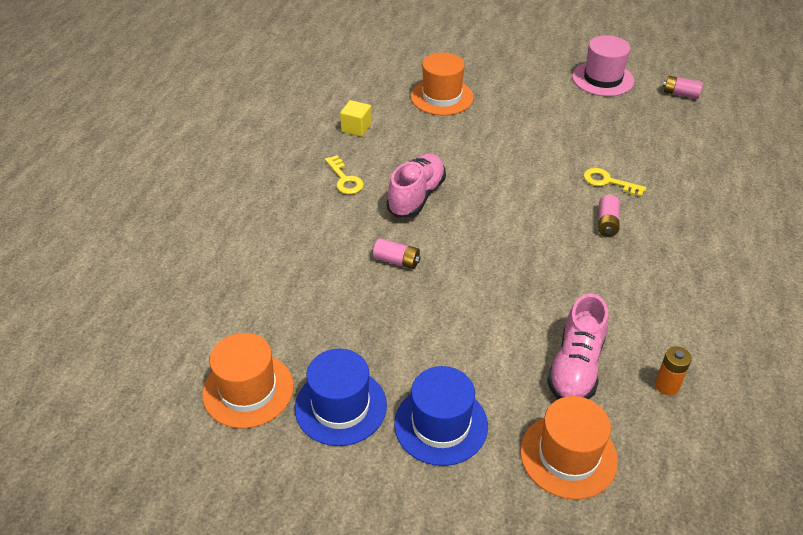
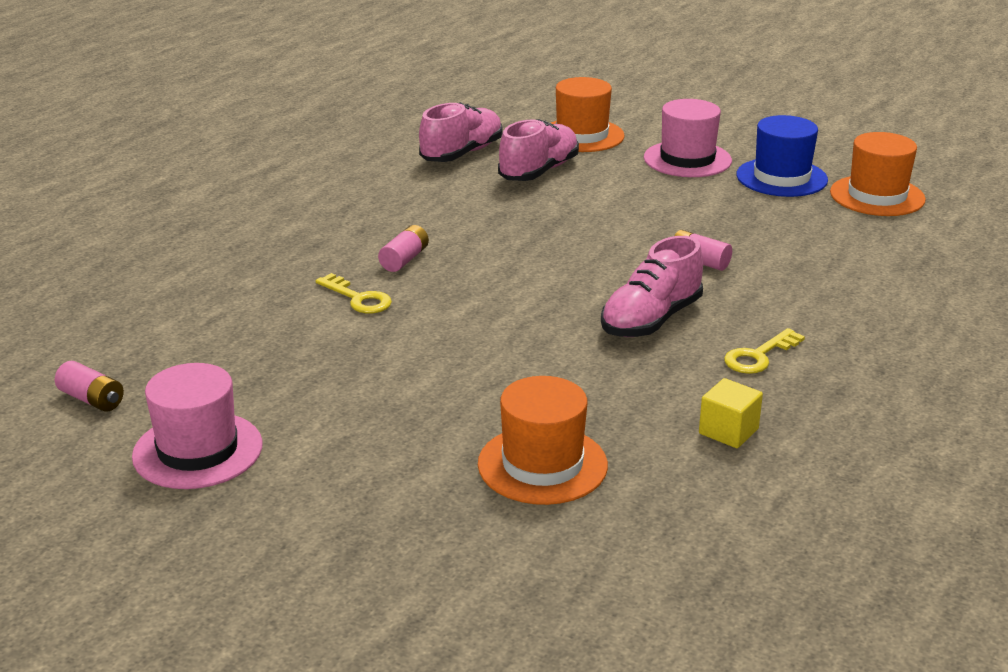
camera: 165 degrees left, 15 degrees down
(344, 179) = (759, 356): yellow key -> yellow key turned 120 degrees counterclockwise
(441, 424) = (687, 159): blue hat -> pink hat
(667, 386) = (462, 153): orange battery -> pink shoe

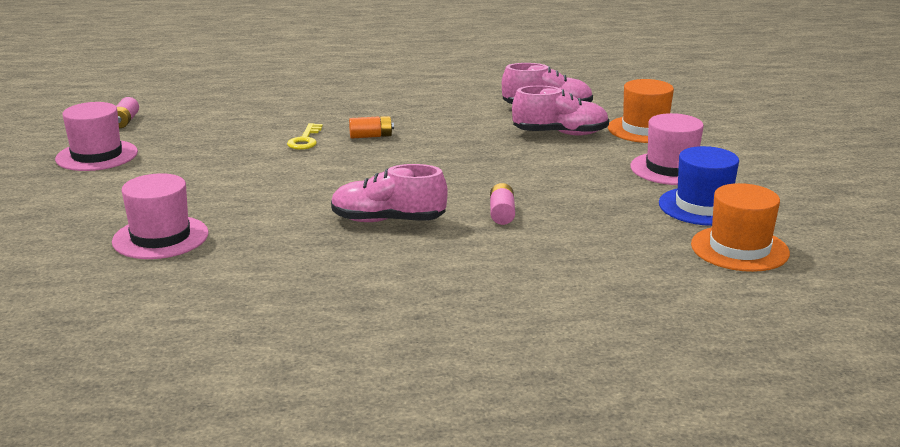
camera: 55 degrees right, 5 degrees down
(404, 259) = (371, 136): pink battery -> orange battery
(542, 465) = (160, 237): orange hat -> pink hat
(728, 431) = (260, 282): yellow cube -> none
(759, 356) = (382, 267): yellow key -> none

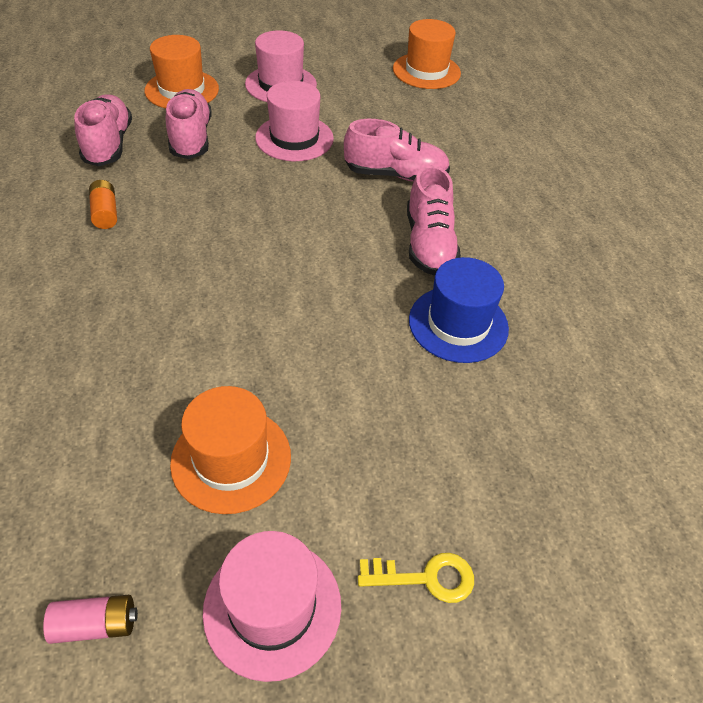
camera: 100 degrees left, 25 degrees up
(160, 237) = (525, 423): pink hat -> pink hat (294, 138)
(201, 147) = (231, 459): none -> orange hat
(305, 140) = (203, 341): yellow key -> yellow key (425, 577)
(371, 136) = (192, 278): orange battery -> orange battery (105, 213)
(502, 214) = (395, 175): pink battery -> pink shoe
(703, 206) = (357, 77): blue hat -> blue hat (458, 324)

